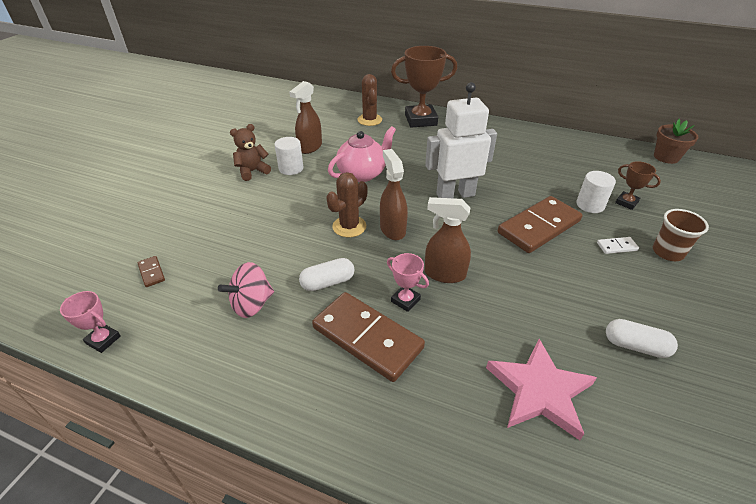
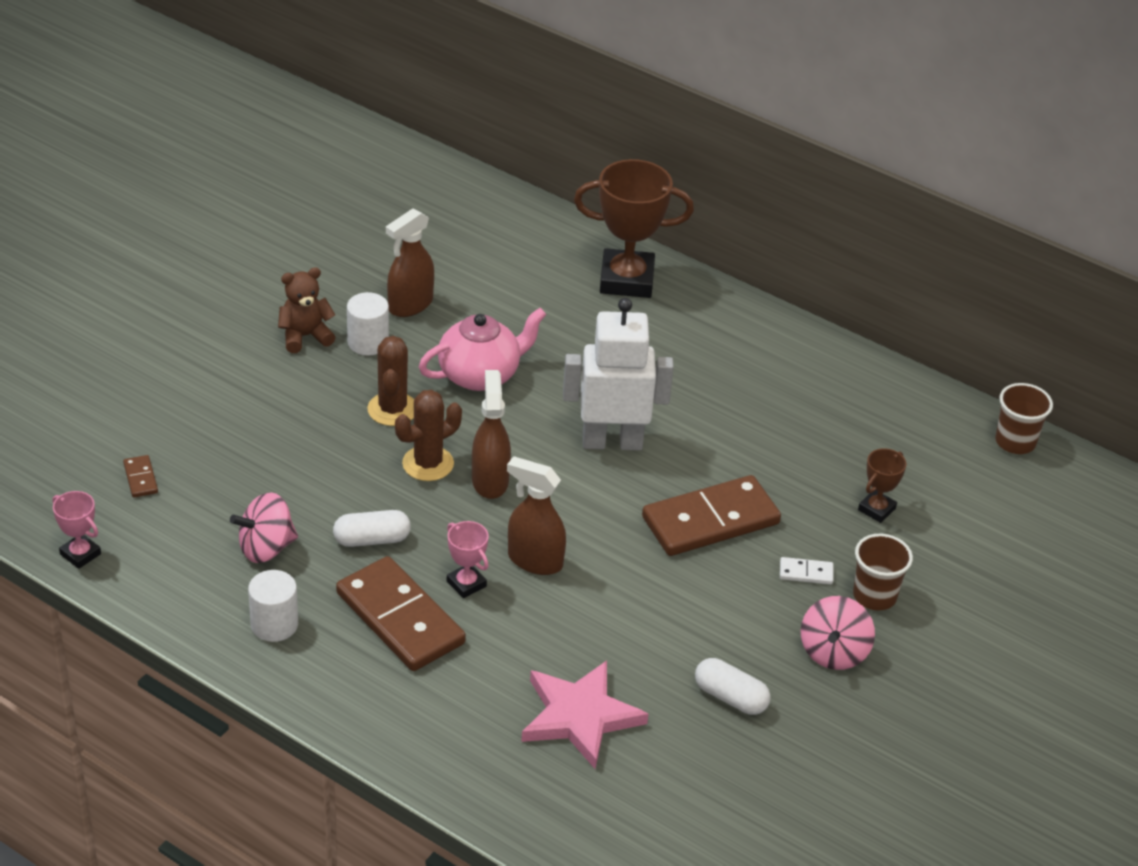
camera: 10 degrees right, 0 degrees up
(369, 120) = (534, 263): brown cactus -> brown cactus (392, 409)
(590, 205) = (815, 501): white cylinder -> white cylinder (274, 624)
(626, 202) = (876, 509): brown trophy -> brown trophy turned 75 degrees clockwise
(666, 157) = (1015, 442): brown flower pot -> brown cup
(674, 295) = (833, 652): none -> pink spinning top

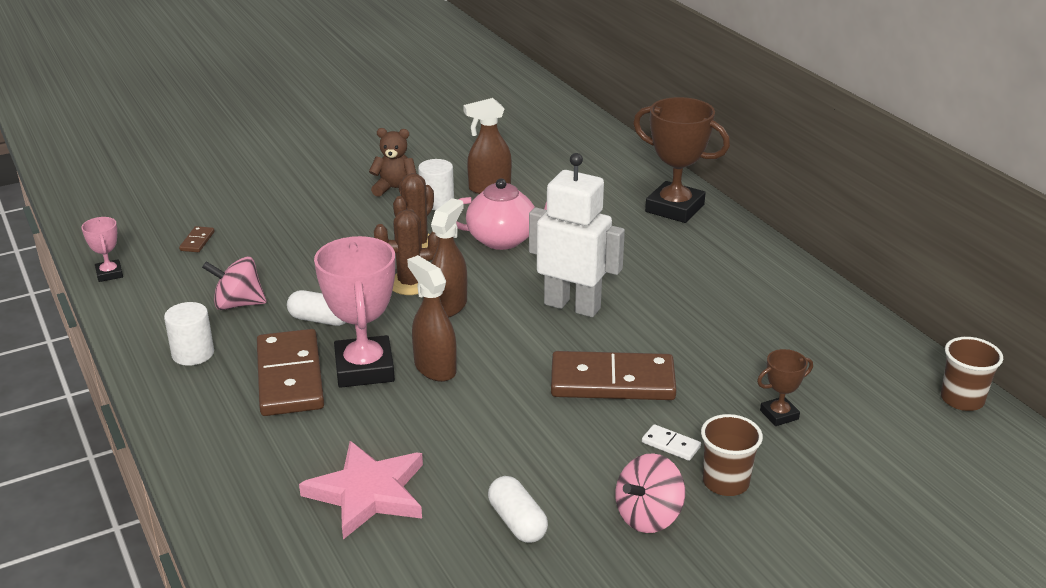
camera: 30 degrees right, 10 degrees down
(466, 584) = (364, 368): pink trophy -> pink trophy, size x2.06

